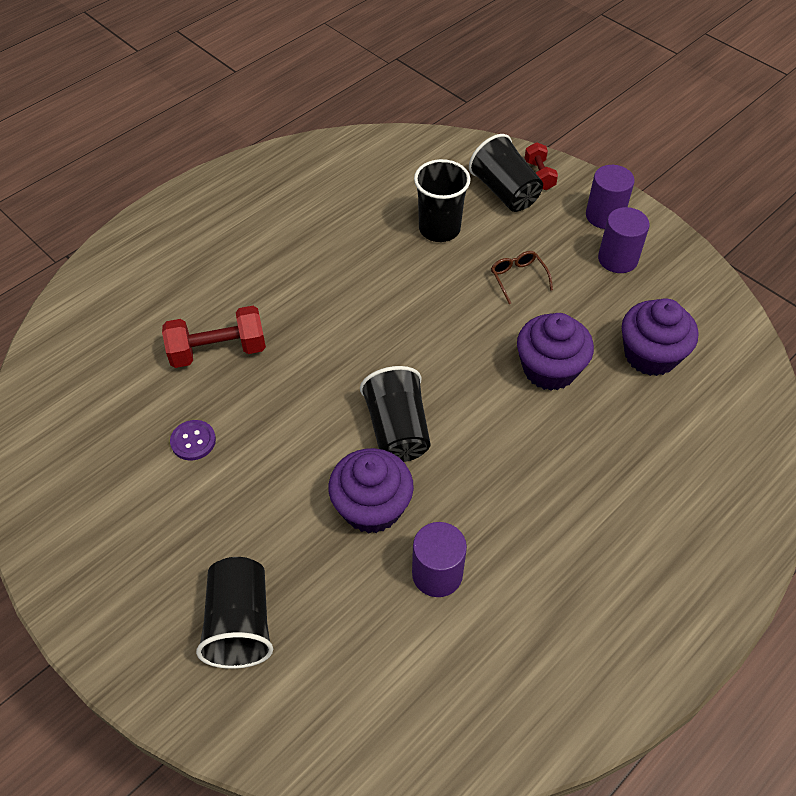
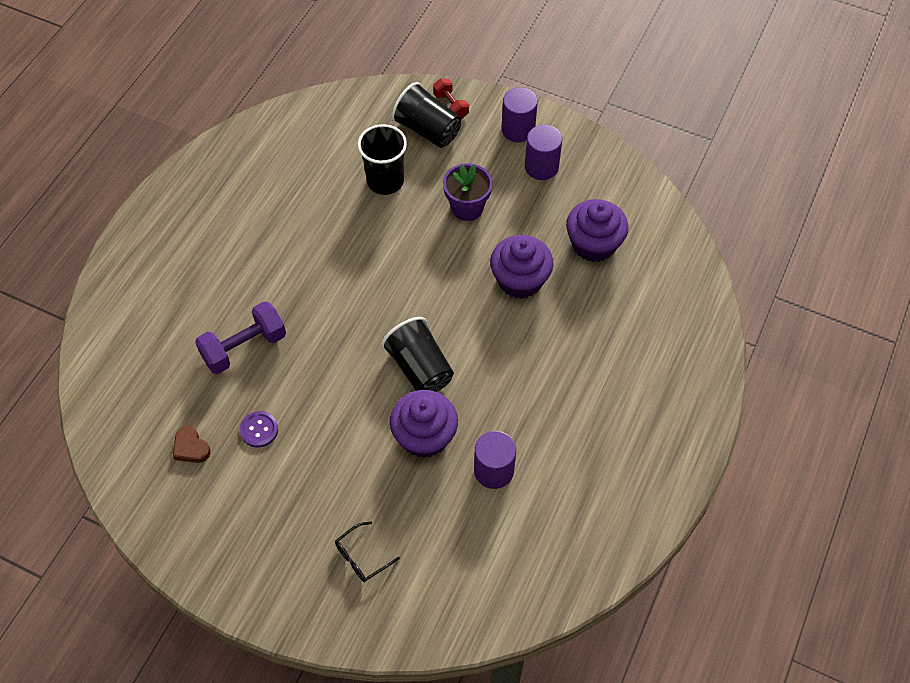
camera: 20 degrees left, 5 degrees up
(114, 437) = (191, 447): none -> brown heart
(218, 351) = (244, 347): red dumbbell -> purple dumbbell
(240, 623) = (361, 557): black cup -> black glasses
(518, 278) = (467, 208): brown glasses -> purple flower pot

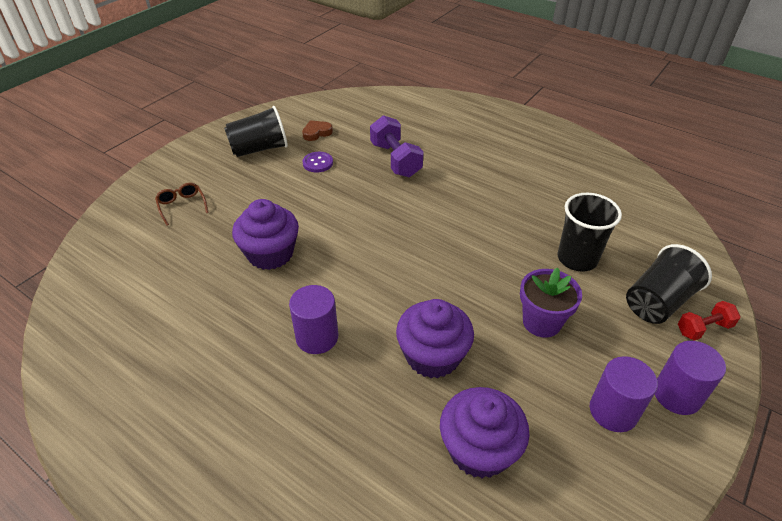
camera: 100 degrees right, 15 degrees down
(361, 557) = (182, 206): black glasses -> brown glasses
(419, 368) = (343, 258): black cup -> black cup (259, 149)
(493, 470) = (212, 297): purple cylinder -> purple cylinder (317, 337)

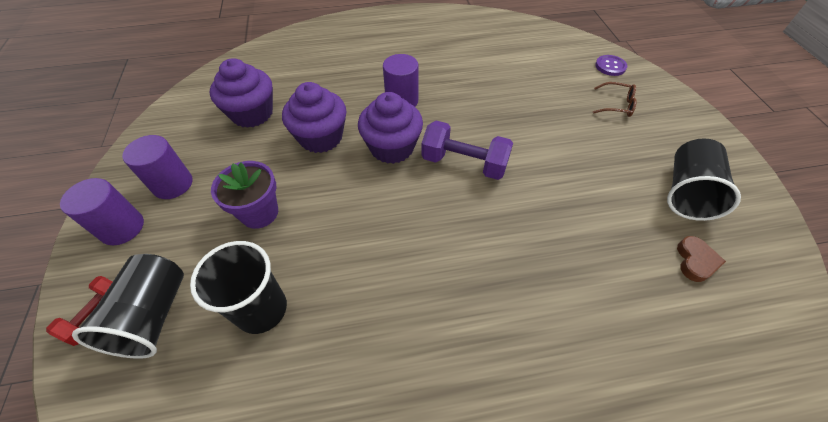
camera: 135 degrees right, 10 degrees up
(270, 254) = (505, 120): purple cupcake -> purple cupcake (392, 147)
(318, 163) = (620, 221): purple button -> purple button (610, 66)
(395, 160) = (571, 295): purple dumbbell -> purple dumbbell (464, 163)

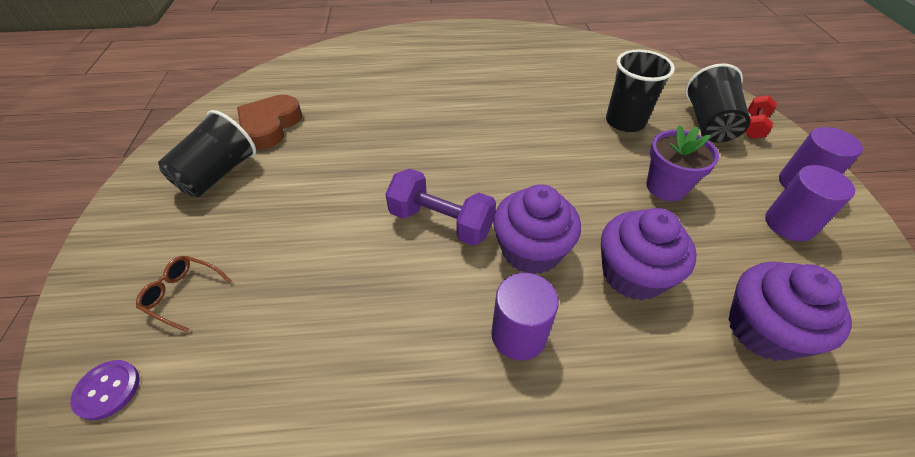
camera: 175 degrees left, 5 degrees down
(695, 261) = (270, 126): brown heart -> brown heart, size x1.76

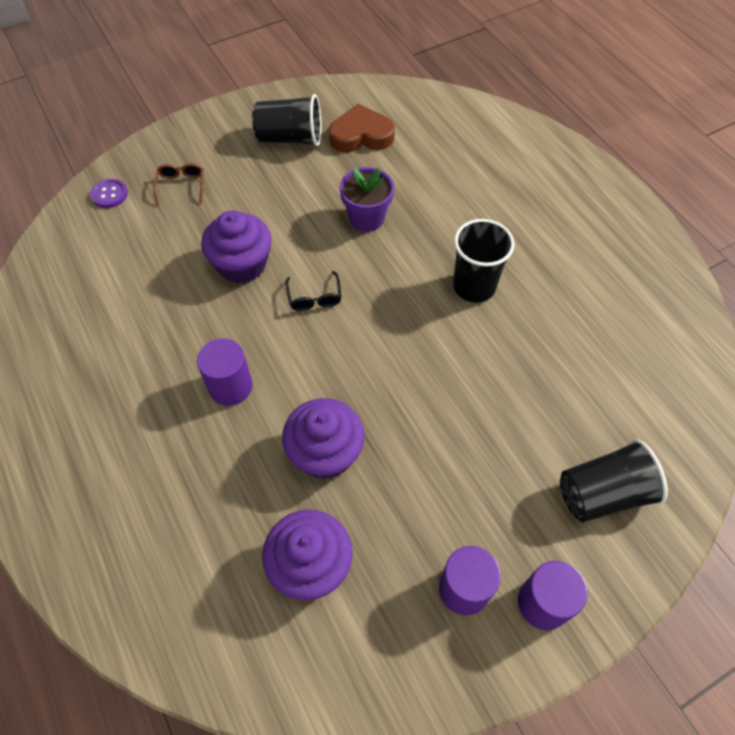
camera: 65 degrees right, 10 degrees up
(441, 222) = (314, 298): purple dumbbell -> black glasses
(531, 250) = (315, 370): purple cupcake -> purple cupcake (242, 264)
(625, 121) = (548, 405): black cup -> black cup (474, 286)
(666, 187) = (457, 463): purple flower pot -> purple flower pot (366, 218)
(753, 126) = (630, 546): red dumbbell -> none

